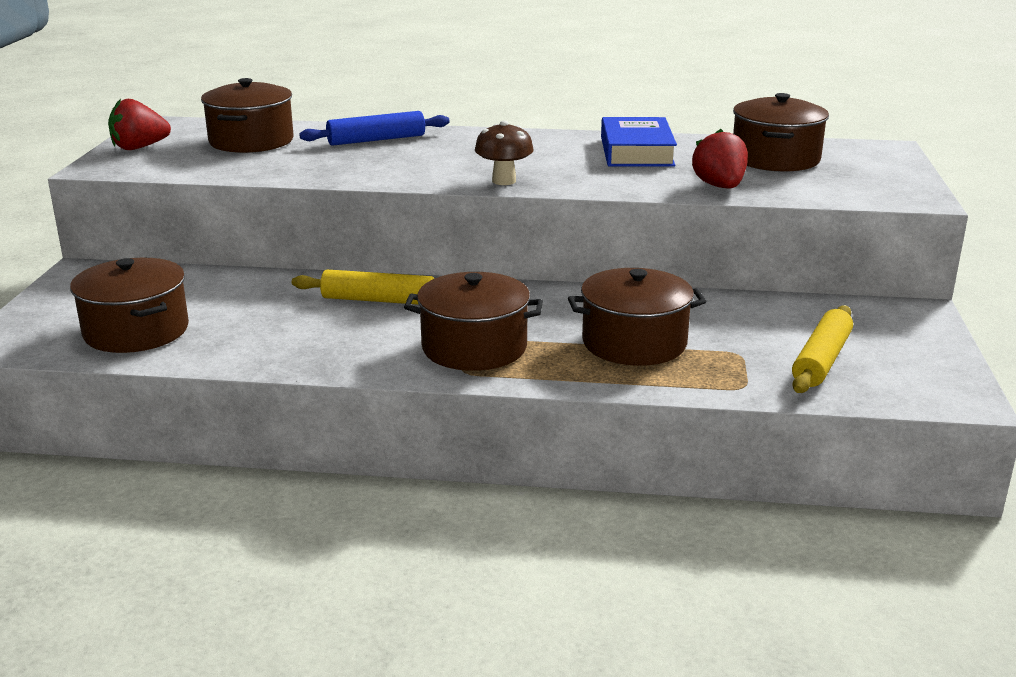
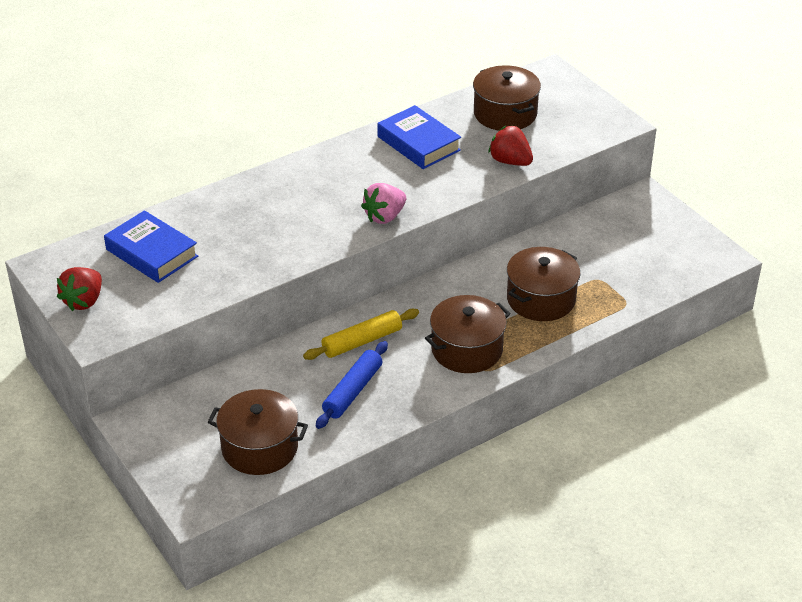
camera: 40 degrees left, 15 degrees up
(251, 141) = (151, 253): brown pot -> blue book
(376, 140) = (237, 209): blue rolling pin -> blue rolling pin (353, 391)
(504, 181) = (384, 216): brown mushroom -> pink strawberry
(821, 360) = (640, 263): yellow rolling pin -> none

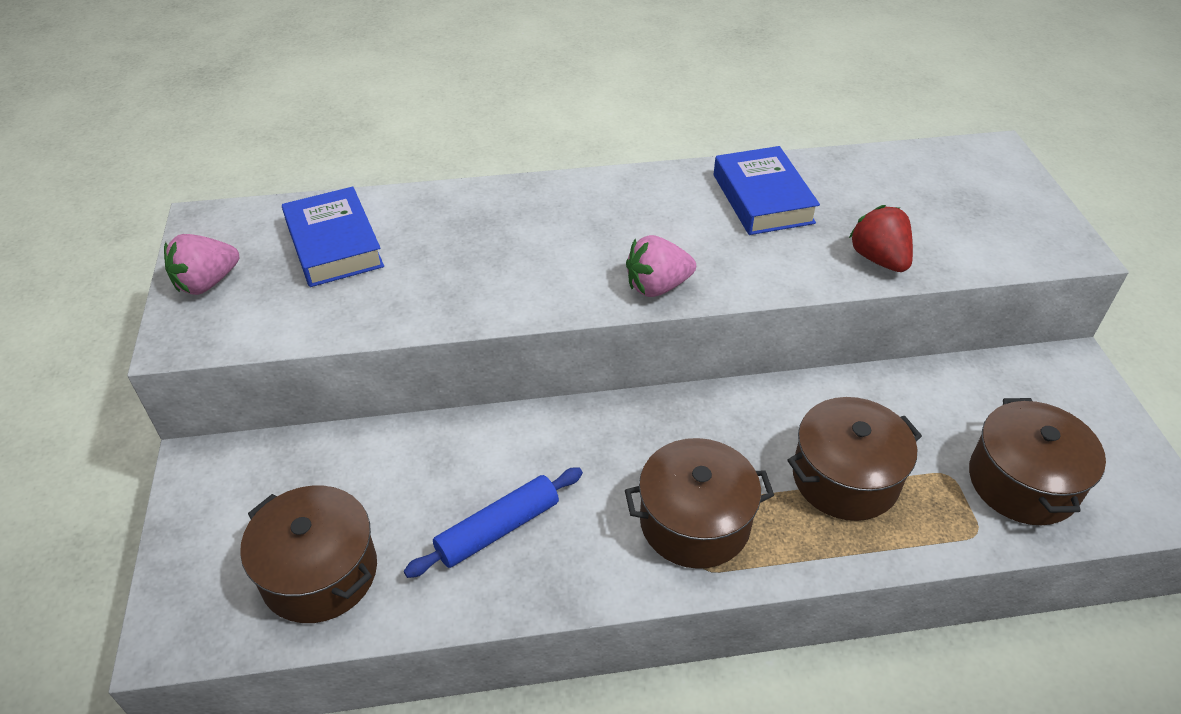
camera: 25 degrees right, 5 degrees up
(84, 301) = (207, 283): red strawberry -> pink strawberry
(362, 341) = (557, 453): yellow rolling pin -> none
(505, 114) = (904, 190): brown pot -> brown pot (1022, 482)

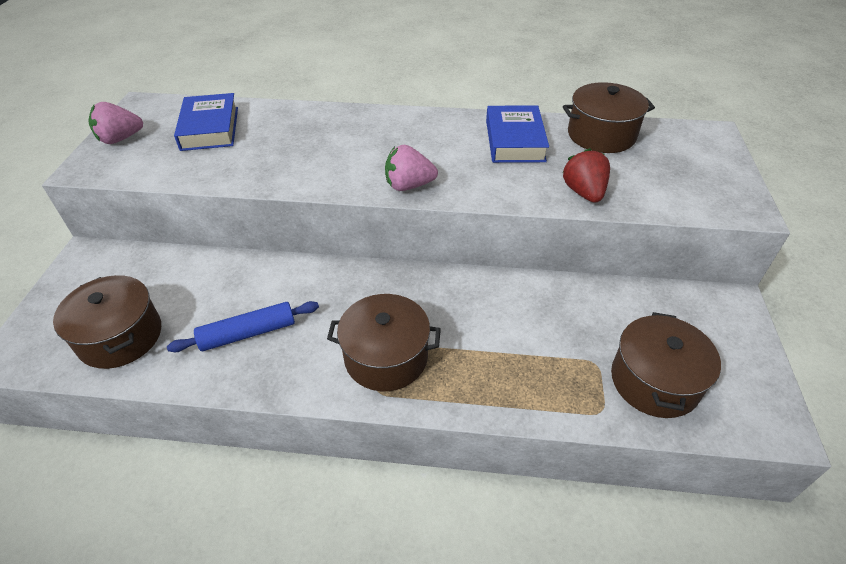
camera: 15 degrees right, 0 degrees up
(845, 478) = (512, 349): brown pot -> brown pot (601, 135)

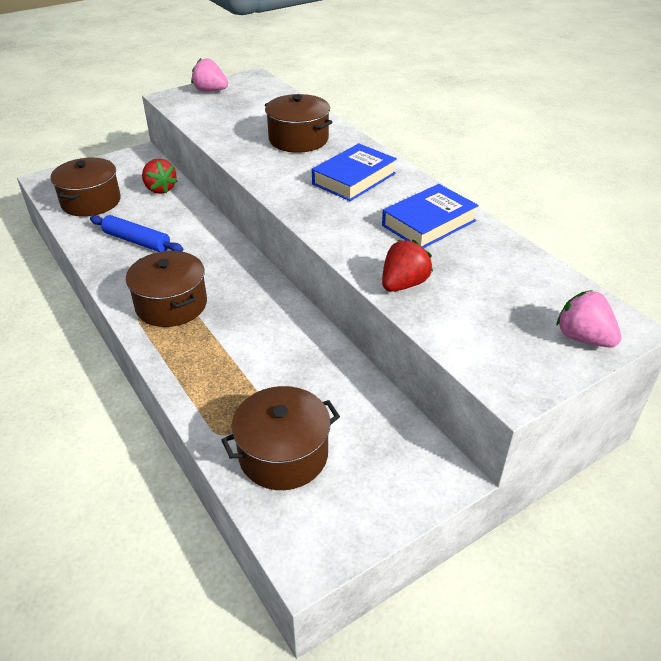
camera: 50 degrees right, 5 degrees down
(177, 271) = (160, 189): none -> red strawberry
(210, 128) = (261, 108): blue book -> blue book (354, 178)
(409, 185) = (300, 204): pink strawberry -> pink strawberry (583, 338)
(601, 135) = (508, 262): brown pot -> brown pot (298, 139)

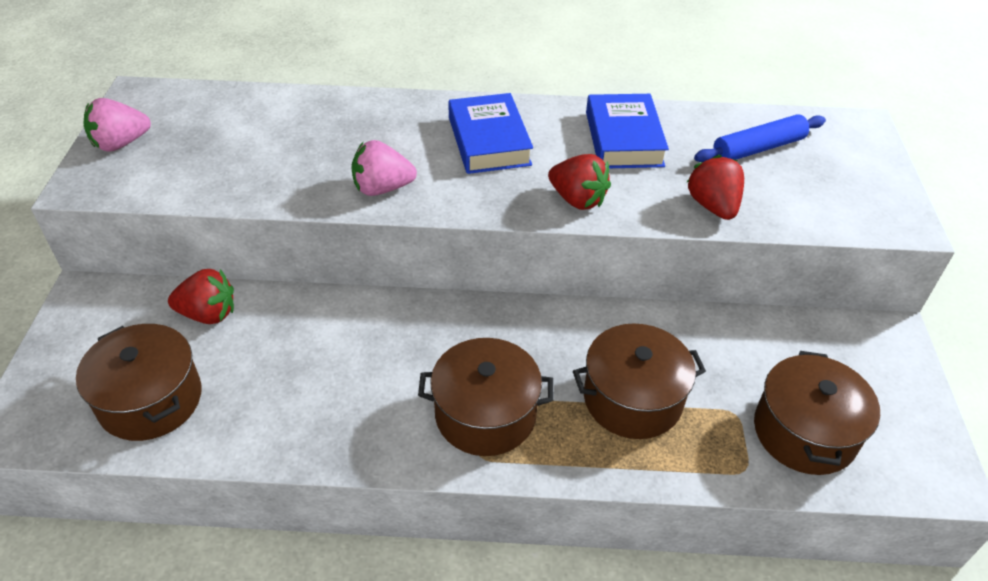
camera: 55 degrees left, 5 degrees up
(137, 241) = (311, 391): blue rolling pin -> blue rolling pin (758, 148)
(298, 139) = (354, 136): brown pot -> brown pot (632, 399)
(337, 229) = (577, 200): none -> red strawberry
(583, 338) = (863, 152): pink strawberry -> pink strawberry (382, 188)

